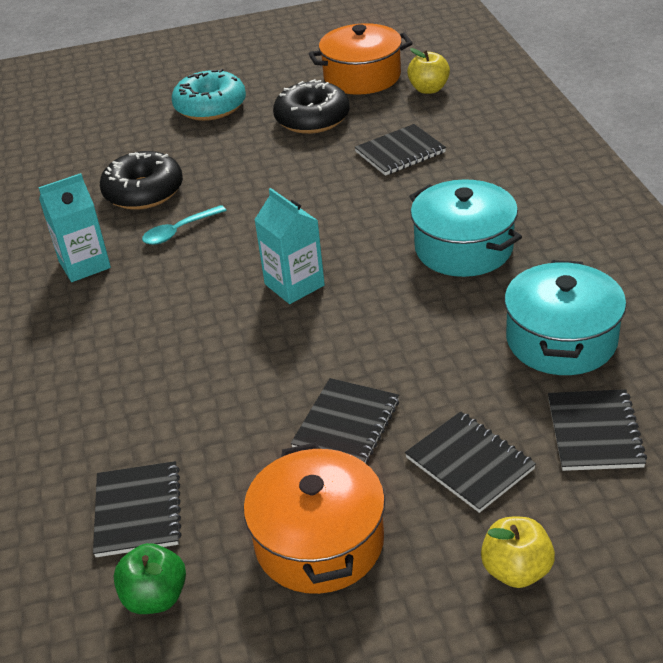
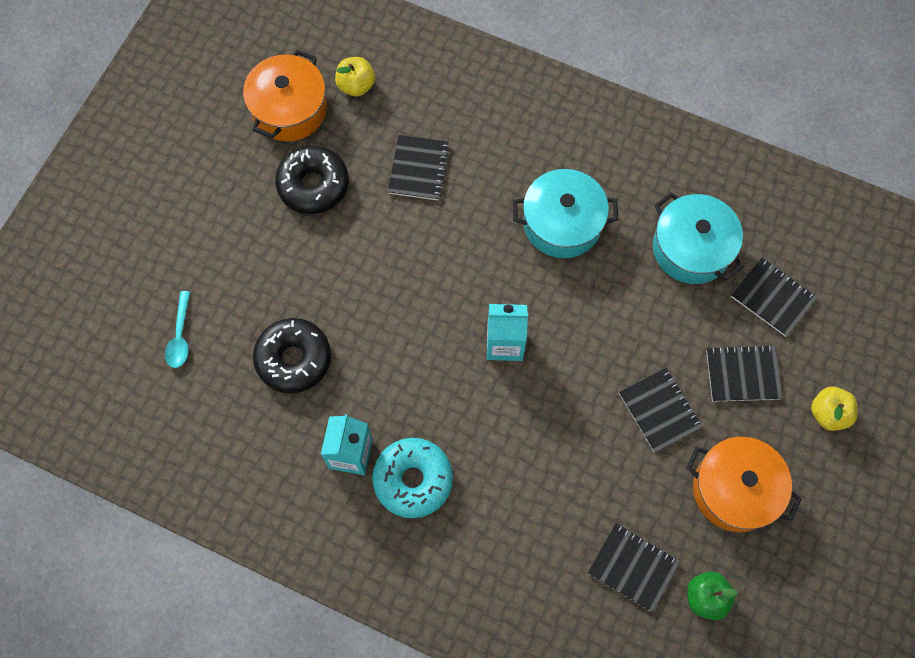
camera: 55 degrees left, 30 degrees up
(179, 231) = (371, 369): turquoise spoon -> turquoise spoon (180, 336)
(210, 106) = (216, 235): turquoise donut -> turquoise donut (413, 480)

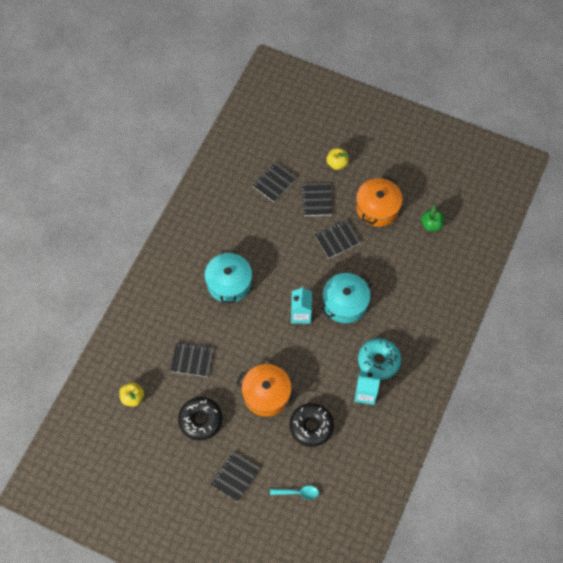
camera: 90 degrees left, 5 degrees down
(289, 109) = (147, 437): orange pot -> orange pot (266, 394)
(633, 567) = (419, 256): black notebook -> black notebook (235, 477)
(691, 248) = (245, 219): turquoise pot -> turquoise pot (345, 303)

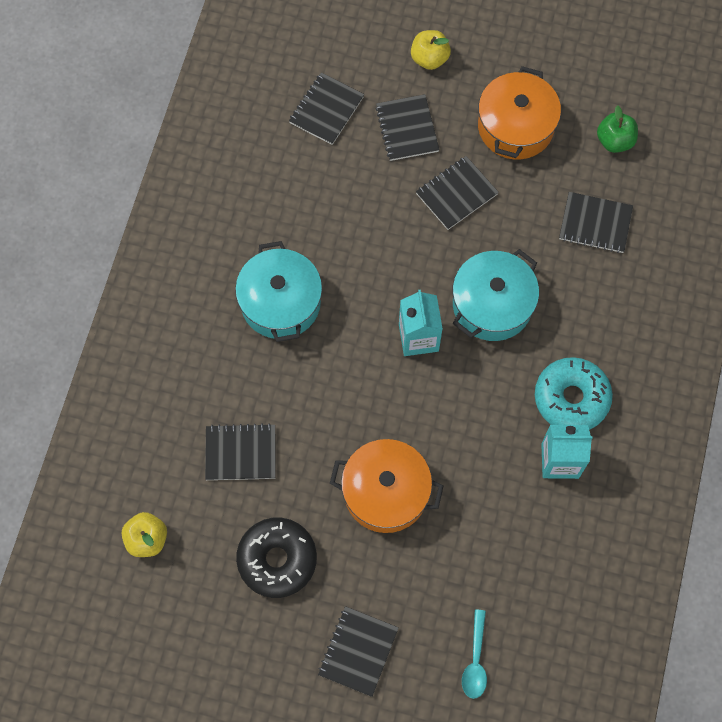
camera: 10 degrees left, 5 degrees up
(297, 493) = (475, 660): turquoise spoon -> turquoise spoon turned 105 degrees clockwise
(311, 426) = (476, 536): black donut -> none
(411, 268) = (595, 224): none -> black notebook

